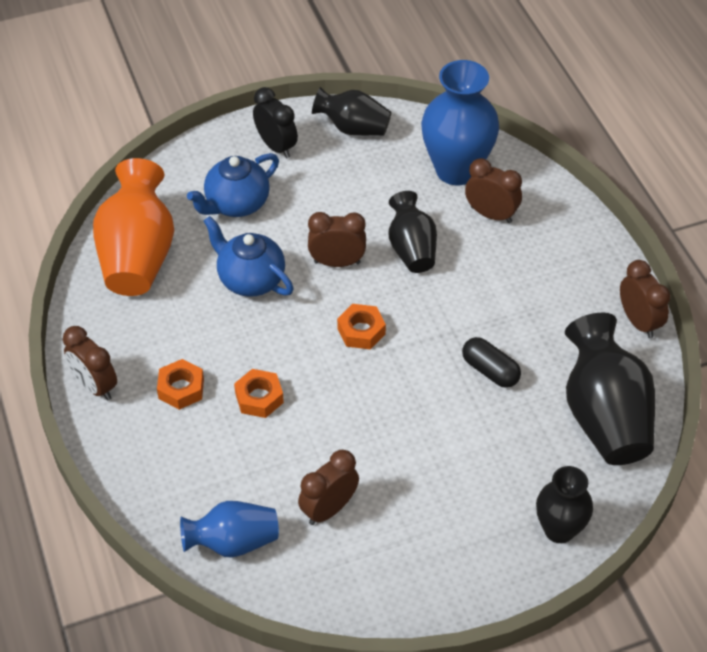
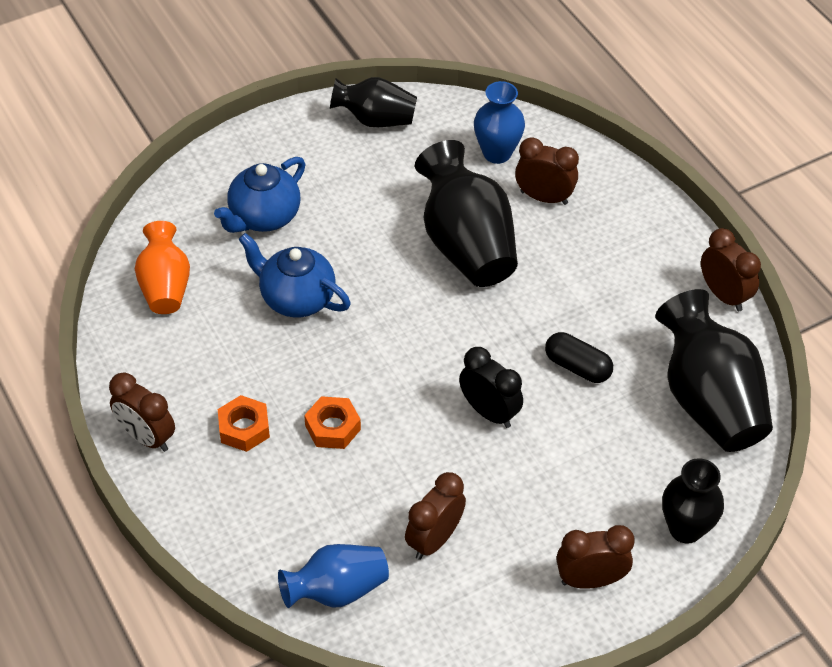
camera: 10 degrees left, 0 degrees up
(138, 255) = (165, 286): orange vase -> orange vase, size x0.61
(276, 146) = (295, 149): black clock -> black clock (489, 412)
(337, 262) = (388, 269): brown clock -> brown clock (590, 580)
(361, 331) = (429, 341): orange nut -> none
(412, 249) = (466, 244): black vase -> black vase, size x1.64
(456, 170) = (497, 153): blue vase -> blue vase, size x0.61

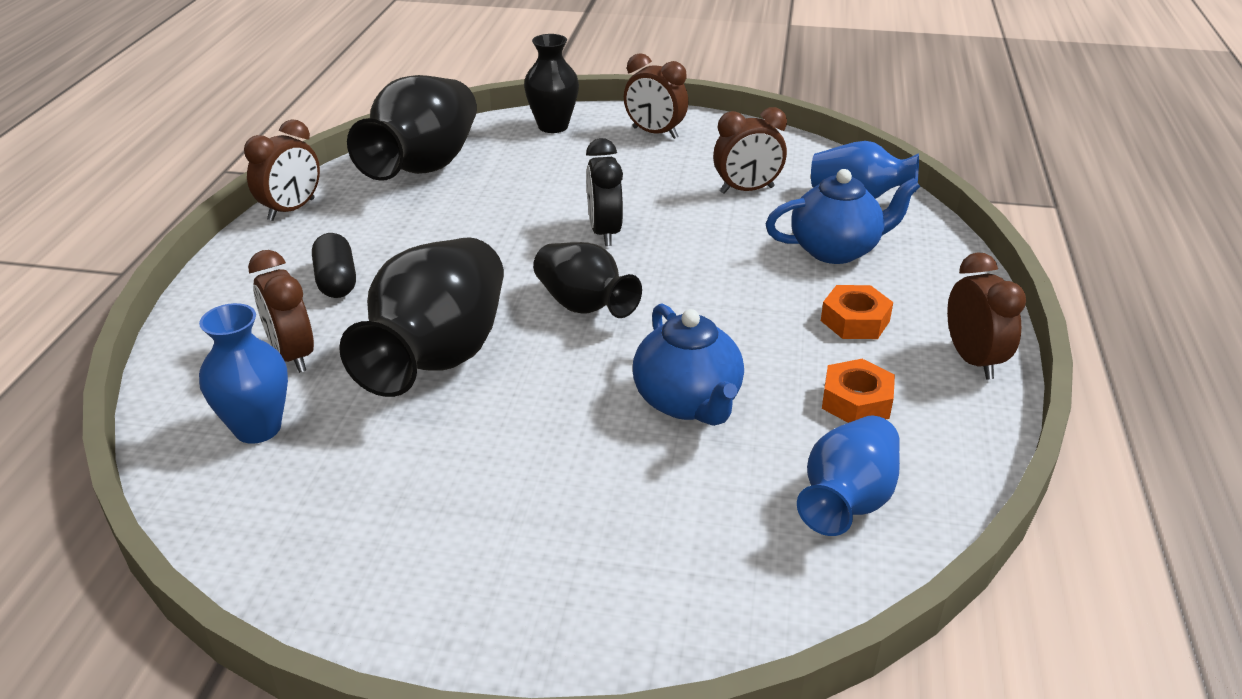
camera: 140 degrees left, 15 degrees down
(165, 286) = (847, 501): orange vase -> blue vase
(264, 217) = (633, 517): blue teapot -> blue teapot (836, 250)
(333, 427) = (761, 283): orange nut -> orange nut (856, 401)
(375, 120) = (323, 568): black vase -> black vase (584, 306)
(577, 367) = (487, 225): black capsule -> black capsule (336, 281)
(723, 295) = (291, 210): brown clock -> brown clock turned 150 degrees counterclockwise

